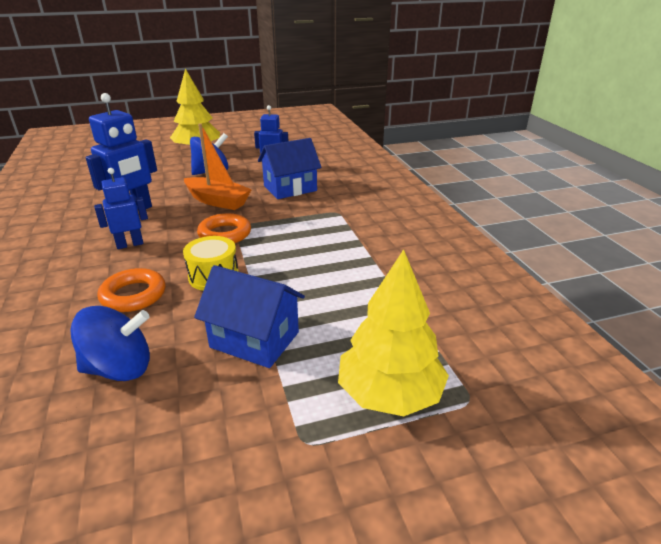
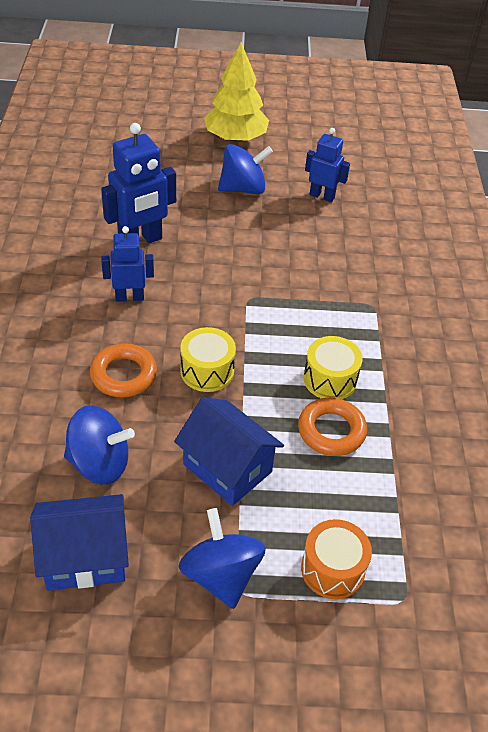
camera: 15 degrees right, 15 degrees up
(217, 201) = (238, 248): orange boat -> none
(225, 234) = (233, 308): orange ring -> orange ring (331, 431)
(278, 432) = (221, 575): none -> blue spinning top
(290, 188) = (330, 246): blue house -> blue house (85, 557)
(323, 259) = (330, 379): none -> yellow drum
(390, 394) = (332, 569): yellow tree -> orange drum

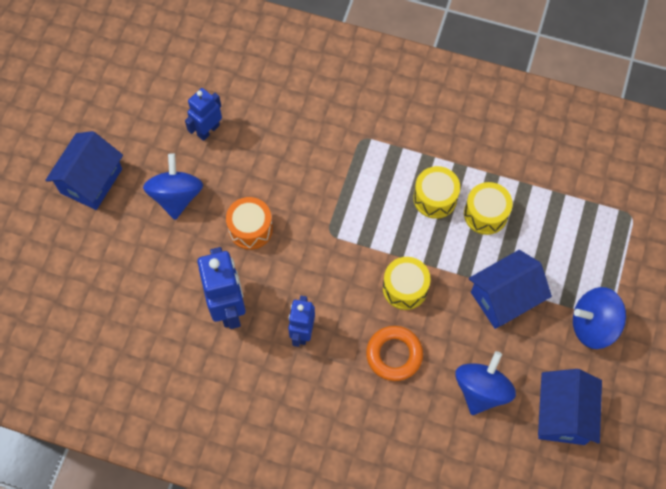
camera: 70 degrees left, 20 degrees up
(235, 138) = (91, 181): yellow tree -> blue house
(331, 431) = (485, 214): orange ring -> yellow drum
(332, 569) = (601, 252): orange drum -> orange drum (250, 229)

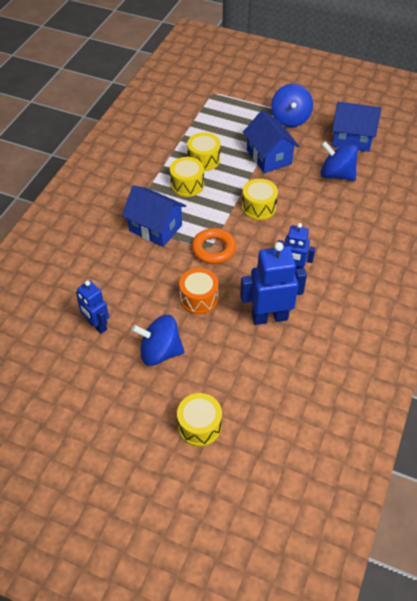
camera: 85 degrees left, 15 degrees down
(88, 243) = (199, 426): none -> yellow drum
(91, 181) = (132, 423): blue house -> blue house (155, 228)
(394, 355) = (311, 217): orange ring -> orange ring (213, 249)

